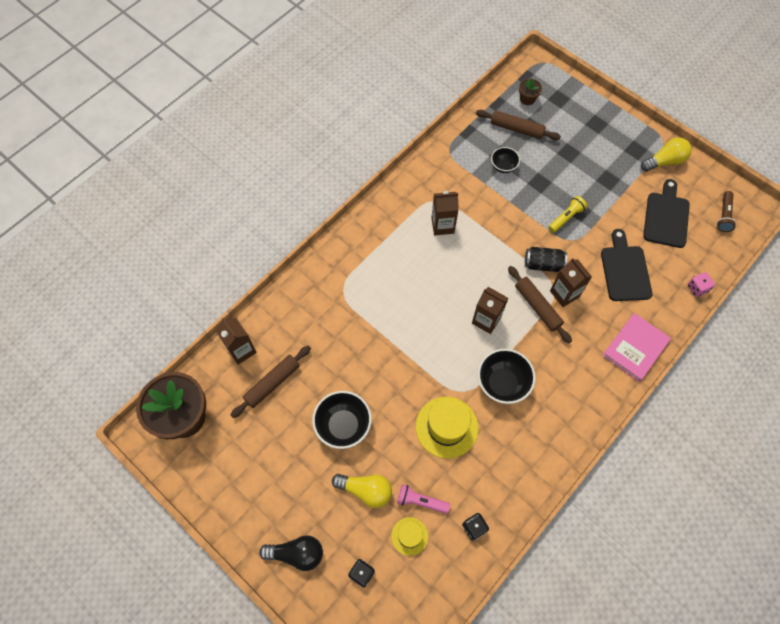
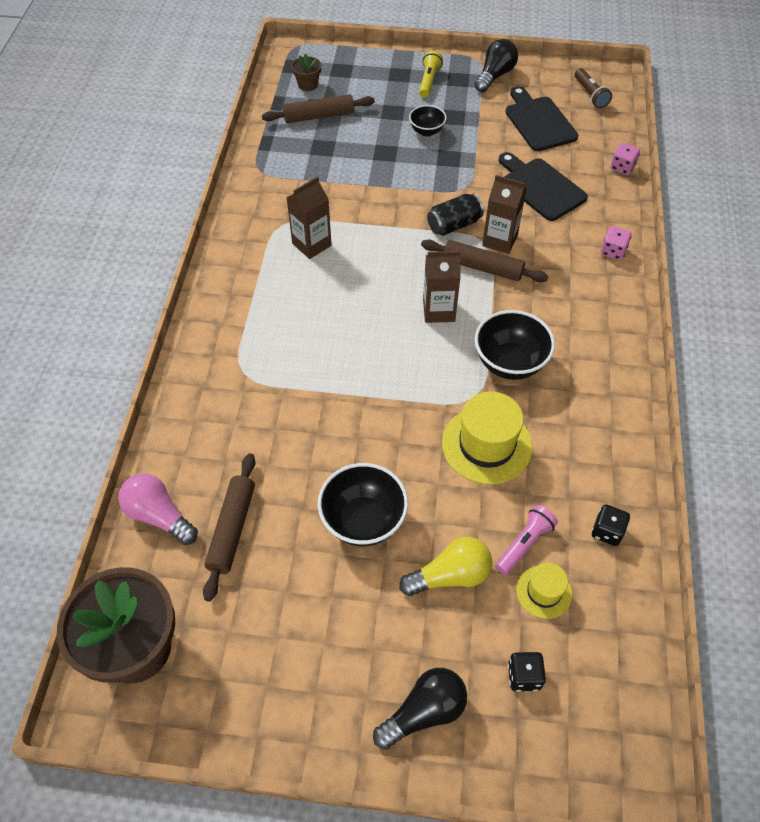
camera: 35 degrees left, 10 degrees down
(241, 350) = (159, 515): brown carton -> pink light bulb
(421, 501) = (524, 544): pink flashlight -> pink flashlight turned 150 degrees clockwise
(503, 166) = (333, 156): black bowl -> black bowl (427, 131)
(566, 218) = (440, 171): yellow flashlight -> yellow flashlight (429, 81)
(635, 348) = (613, 251): pink book -> pink dice
(665, 161) = (495, 76): yellow light bulb -> black light bulb

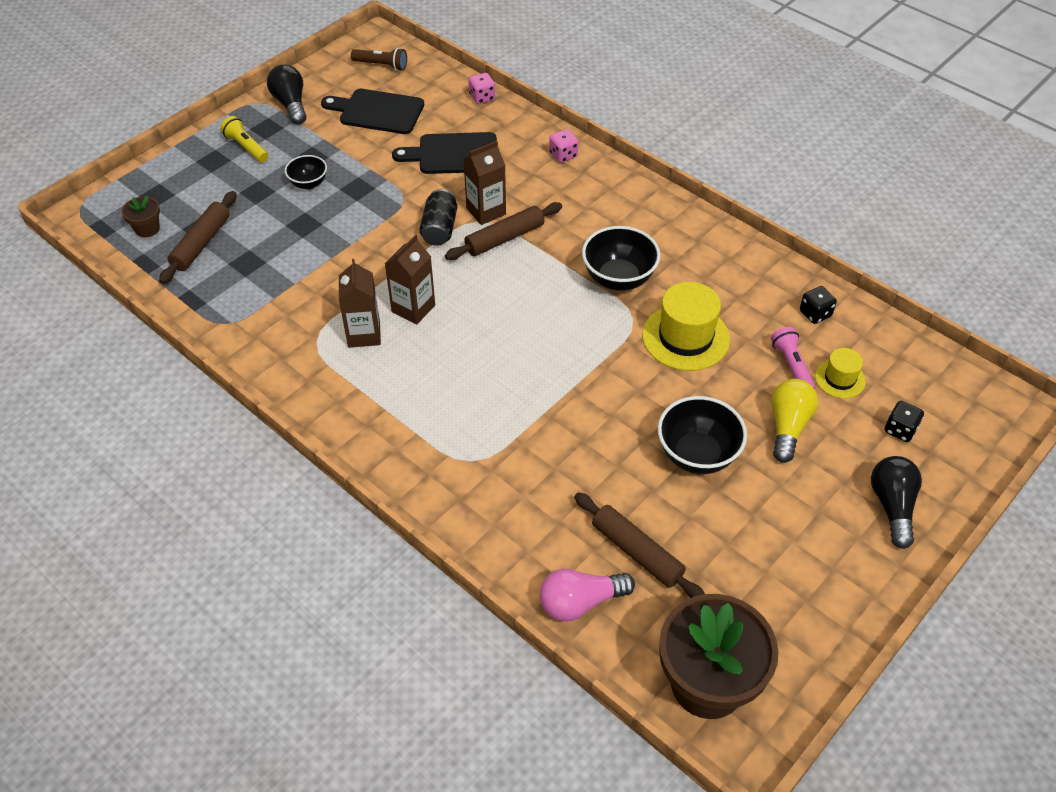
camera: 55 degrees left, 5 degrees down
(438, 311) = (525, 291): brown carton -> brown carton (413, 308)

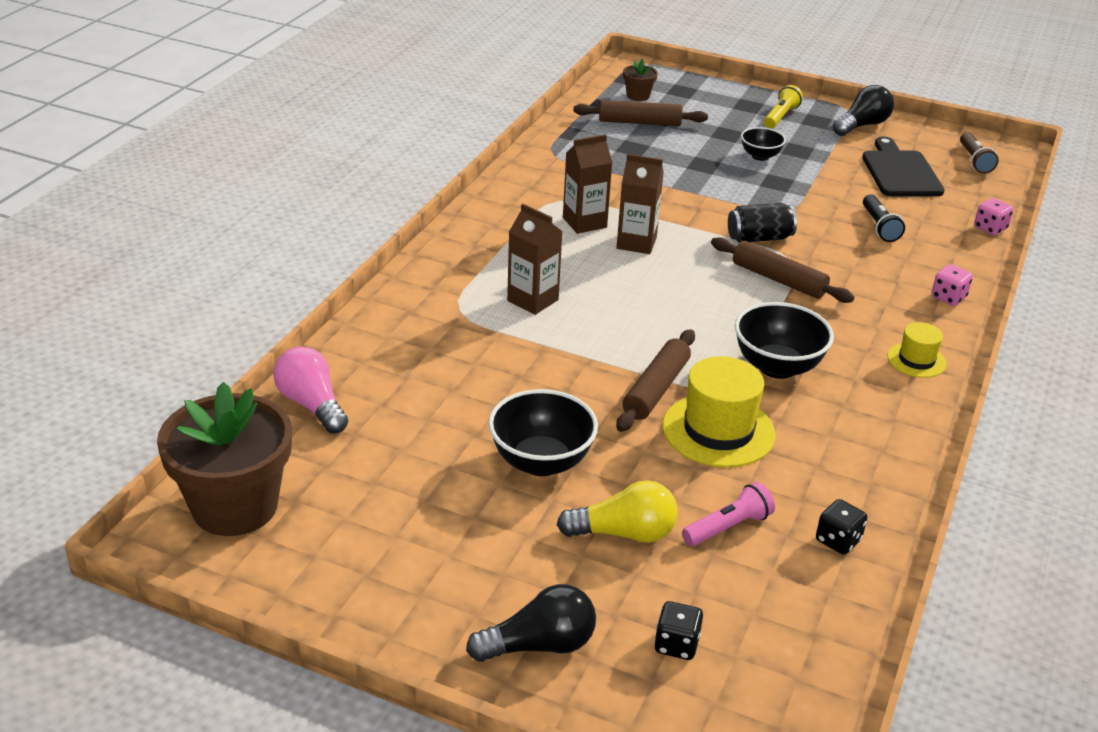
camera: 70 degrees right, 15 degrees down
(453, 154) = (879, 226): black cutting board -> black flashlight
(486, 211) = (809, 261): brown carton -> brown carton (533, 300)
(637, 552) = (387, 434): brown rolling pin -> brown rolling pin (656, 389)
(840, 379) = (734, 575): yellow hat -> yellow hat (916, 360)

